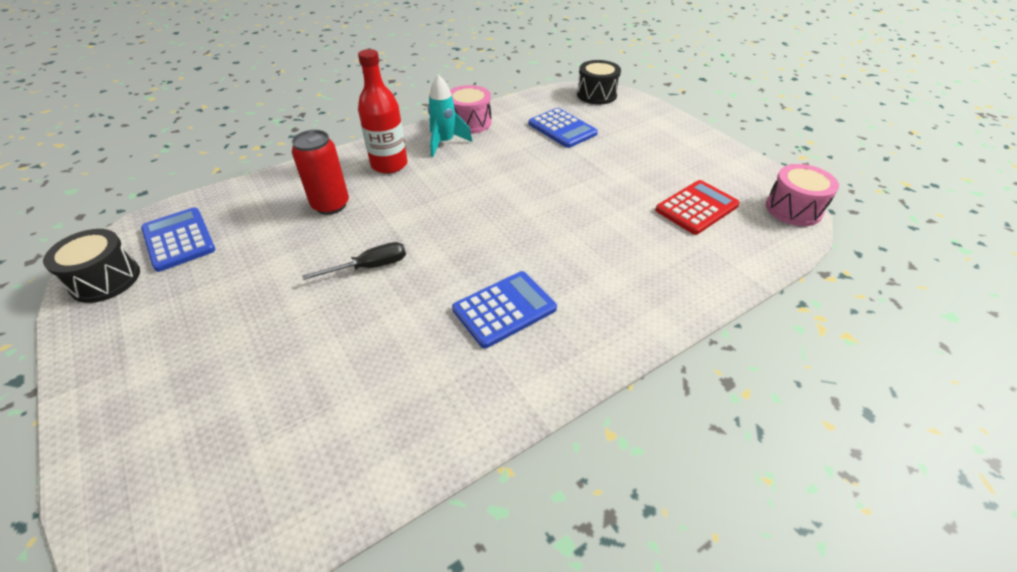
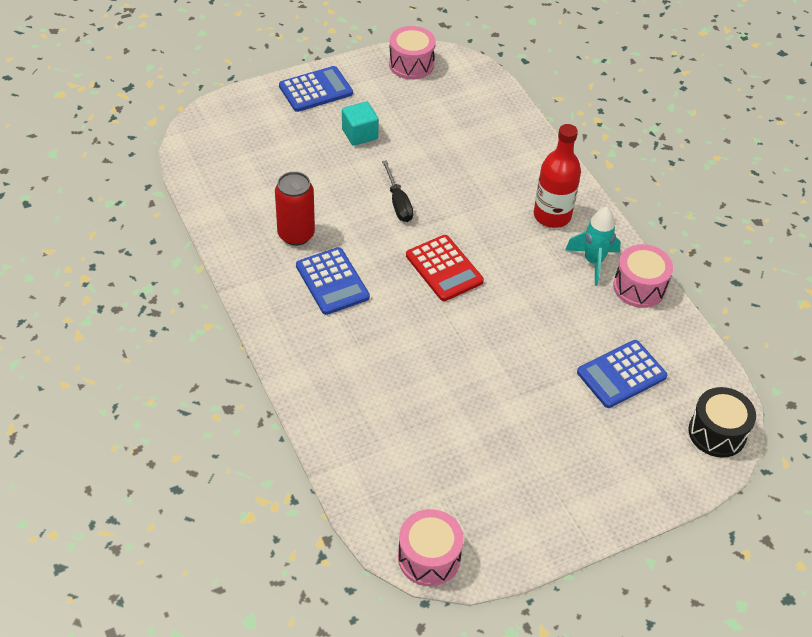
camera: 95 degrees right, 5 degrees up
(105, 280) = (411, 64): black drum -> pink drum
(178, 239) = (452, 92): blue calculator -> blue calculator (315, 90)
(237, 315) = (359, 134): none -> turquoise cube
(331, 205) = (487, 176): red can -> red can (296, 234)
(696, 208) = (444, 462): red calculator -> red calculator (444, 268)

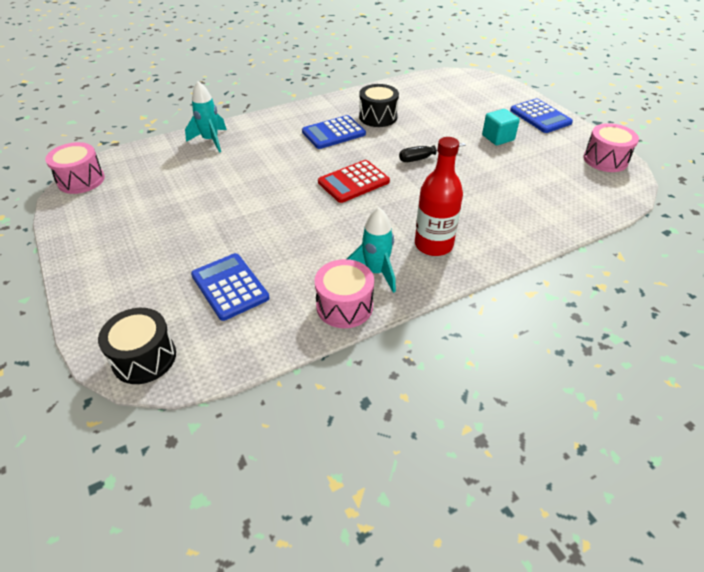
camera: 90 degrees right, 5 degrees down
(296, 234) = (378, 117): red can -> black drum
(338, 416) = (210, 141): none -> turquoise rocket

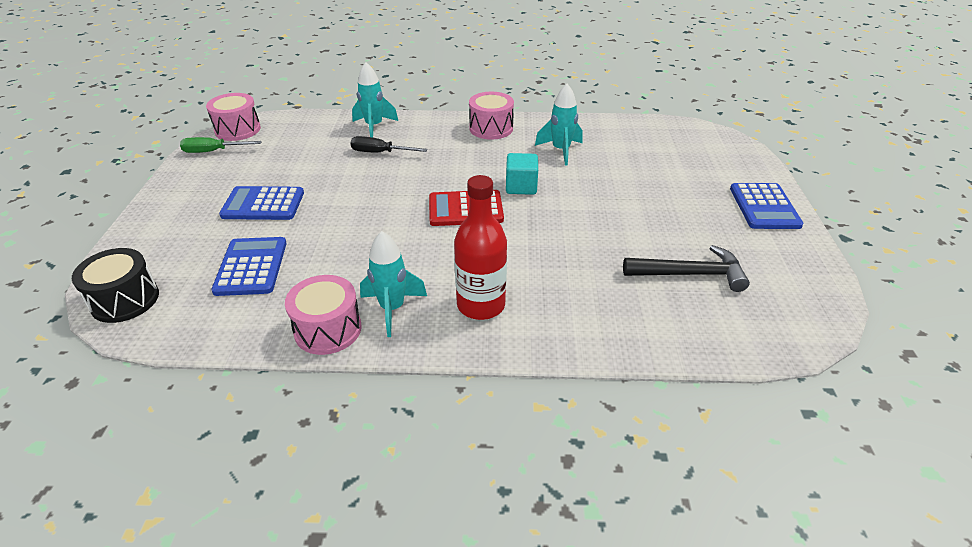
camera: 30 degrees right, 5 degrees down
(79, 206) = (213, 151): none -> green screwdriver
(333, 133) = (496, 154): blue calculator -> blue calculator (263, 204)
(378, 117) = (561, 151): black drum -> turquoise rocket
(424, 158) = (567, 209): black screwdriver -> black screwdriver (380, 153)
(498, 138) = (680, 214): turquoise cube -> turquoise cube (521, 186)
(539, 175) = (690, 274): none -> black hammer
(605, 160) = (805, 287): pink drum -> pink drum (491, 128)

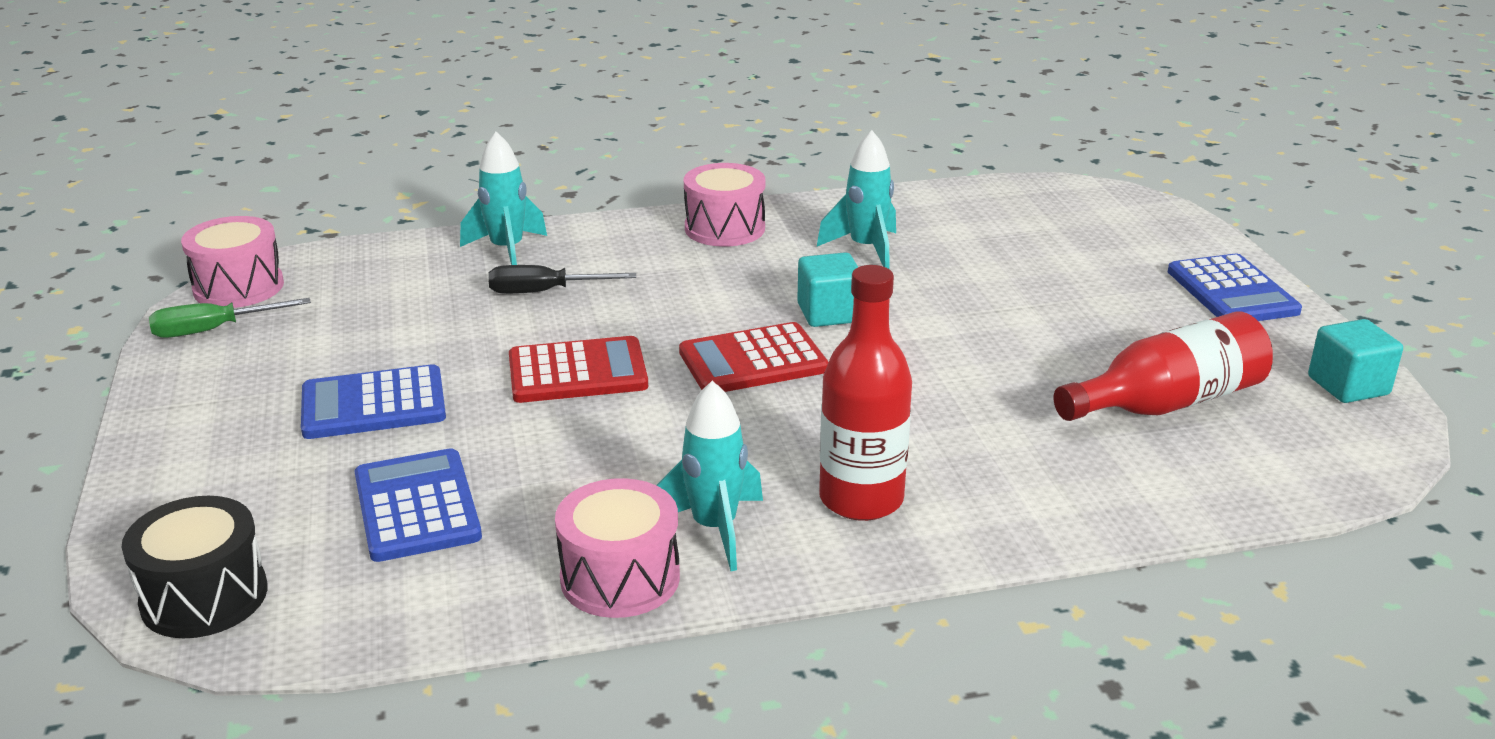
camera: 15 degrees left, 10 degrees down
(372, 201) = (577, 372): none -> red calculator
(690, 274) = (1167, 403): black hammer -> red bottle
(811, 281) = (1348, 386): none -> turquoise cube

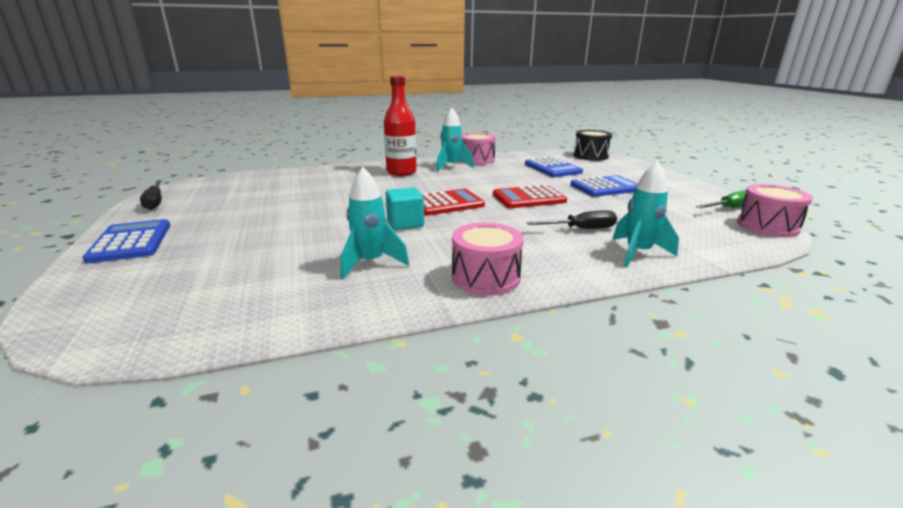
camera: 175 degrees right, 5 degrees down
(1167, 403) = (254, 195): red bottle -> none
(1348, 386) = (155, 202): turquoise cube -> black screwdriver

